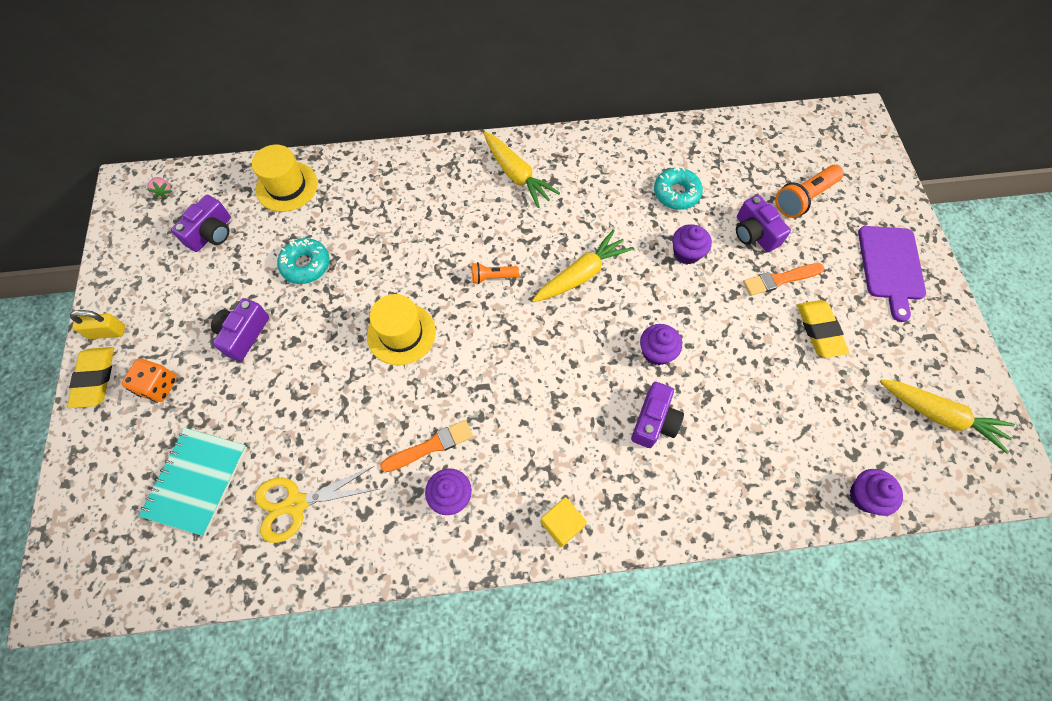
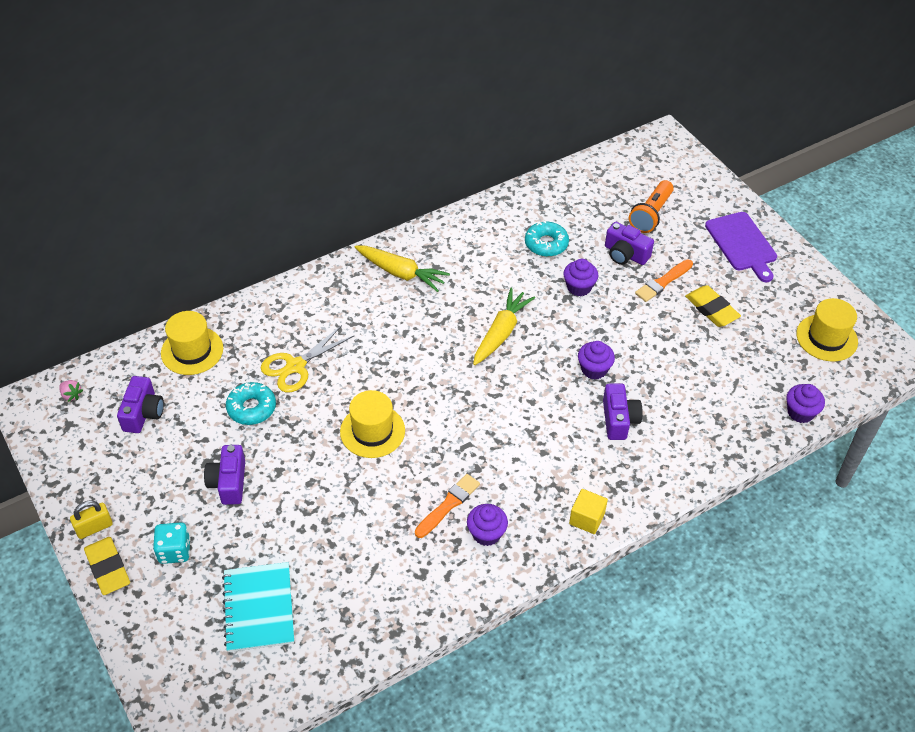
camera: 25 degrees left, 15 degrees down
(159, 386) = (174, 551): orange dice -> turquoise dice
(296, 504) = (359, 590): yellow scissors -> yellow scissors (296, 366)
(493, 277) = (427, 360): orange flashlight -> none
(939, 415) = (826, 338): yellow carrot -> yellow hat

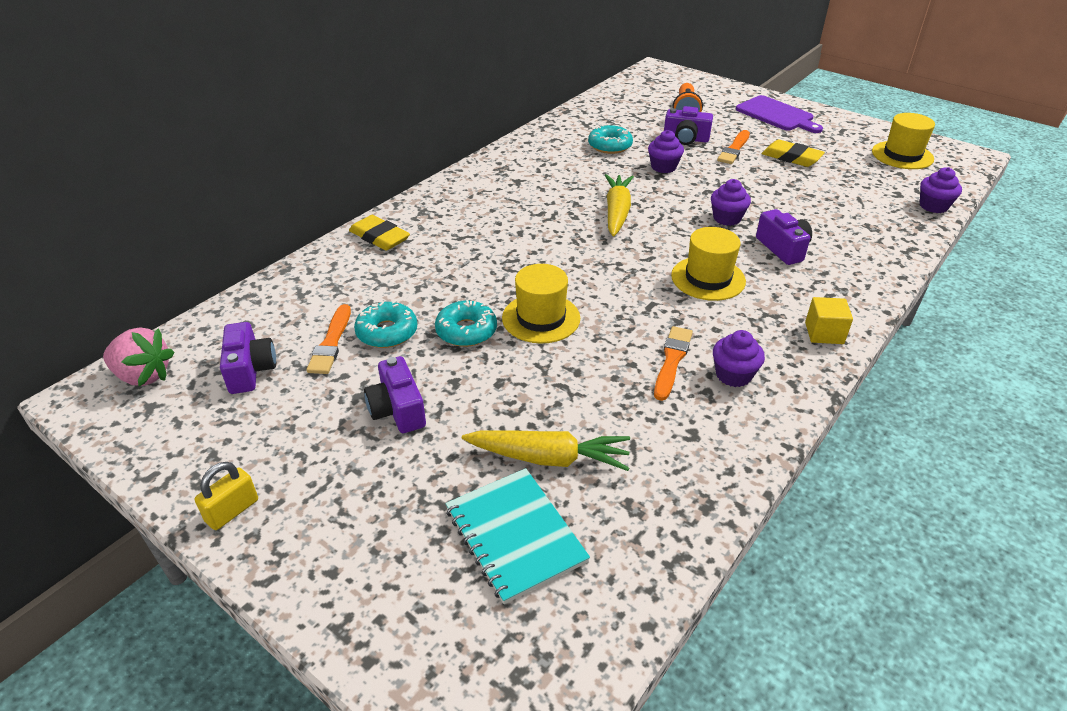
camera: 20 degrees left, 10 degrees down
(71, 395) = (143, 376): pink strawberry -> pink strawberry, size x2.01
(108, 568) = (273, 554): yellow eraser -> yellow eraser (379, 237)
(174, 551) = (362, 504): turquoise dice -> none
(192, 351) = (286, 299): yellow hat -> yellow hat (708, 278)
(208, 405) = (331, 342): none -> orange brush
(296, 366) = (418, 284): yellow scissors -> none
(310, 426) = (466, 331): none -> turquoise donut
(401, 273) = (485, 191): yellow carrot -> yellow carrot (548, 458)

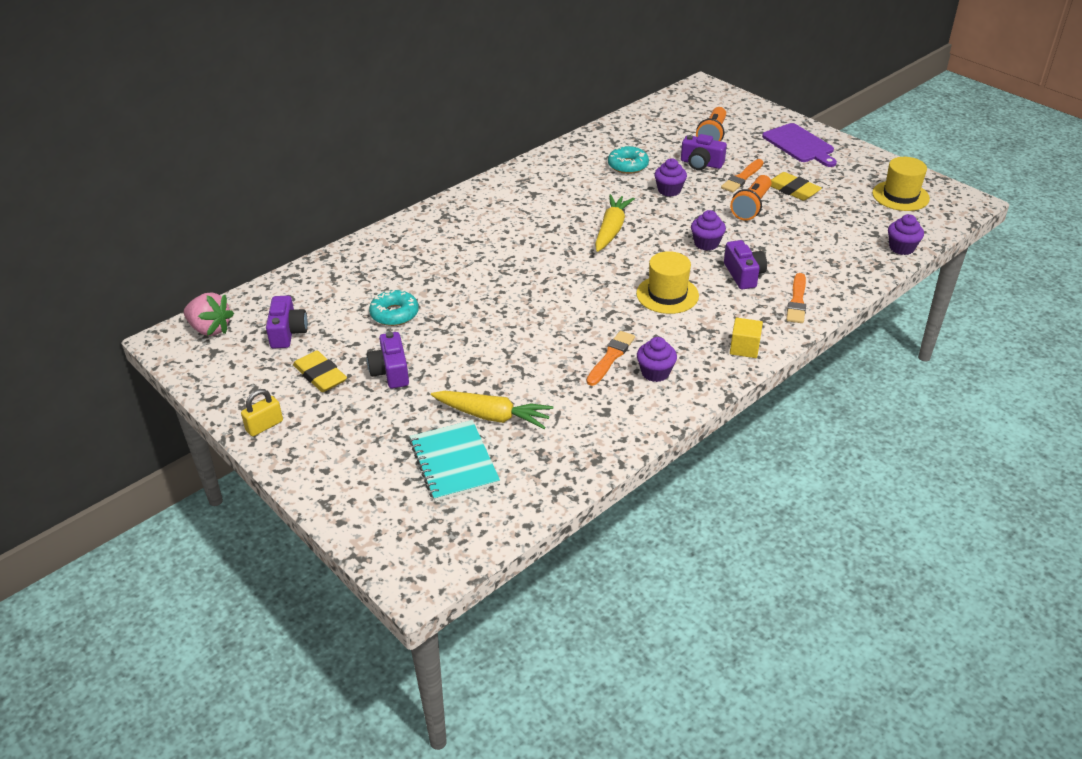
camera: 10 degrees right, 0 degrees up
(331, 342) = (350, 318): orange brush -> orange brush (797, 301)
(379, 237) = (404, 235): yellow eraser -> yellow eraser (320, 375)
(466, 331) = (456, 319): turquoise donut -> none
(541, 318) = (518, 314): yellow hat -> none
(757, 177) = (751, 207): none -> orange flashlight

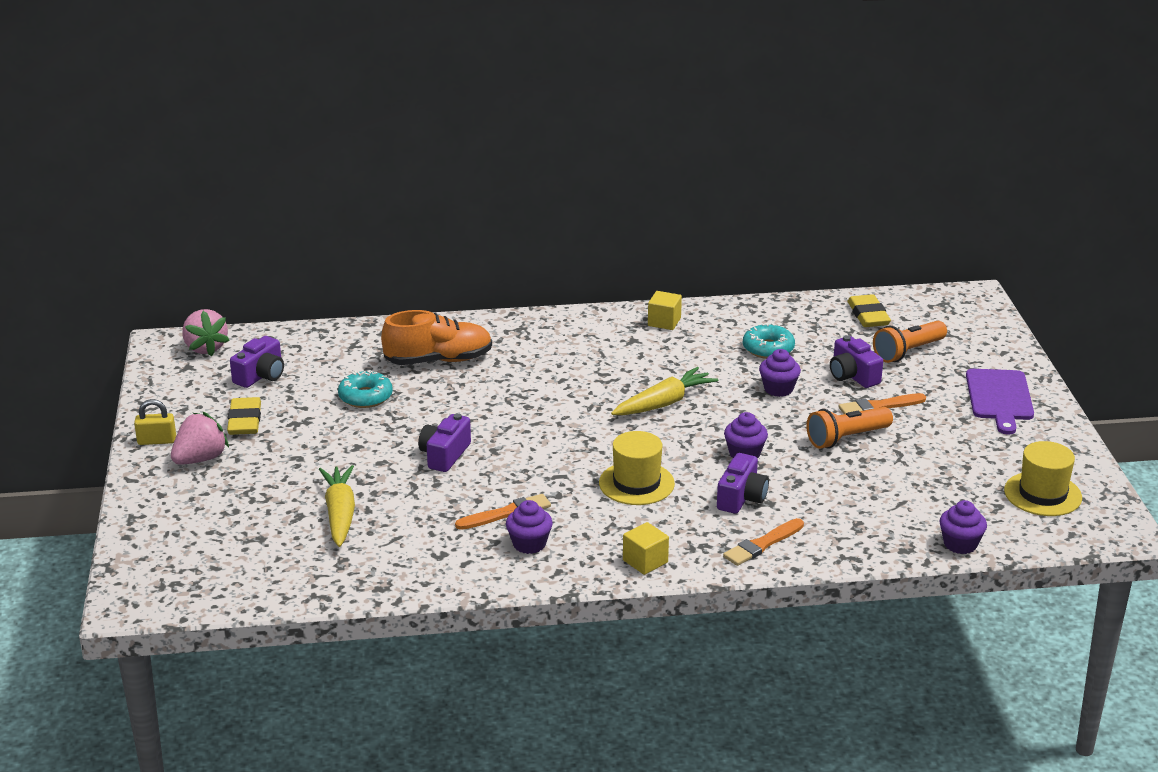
camera: 35 degrees right, 10 degrees down
(322, 424) = (200, 459): none -> pink strawberry
(390, 372) = (303, 442): purple camera -> purple camera (444, 455)
(415, 263) = (438, 360): none -> orange shoe
(454, 462) = (263, 535): turquoise notebook -> none
(492, 416) = (340, 514): yellow carrot -> yellow carrot turned 150 degrees counterclockwise
(538, 172) = (664, 322): none -> yellow cube
(792, 190) = (920, 440): yellow eraser -> yellow eraser (868, 315)

